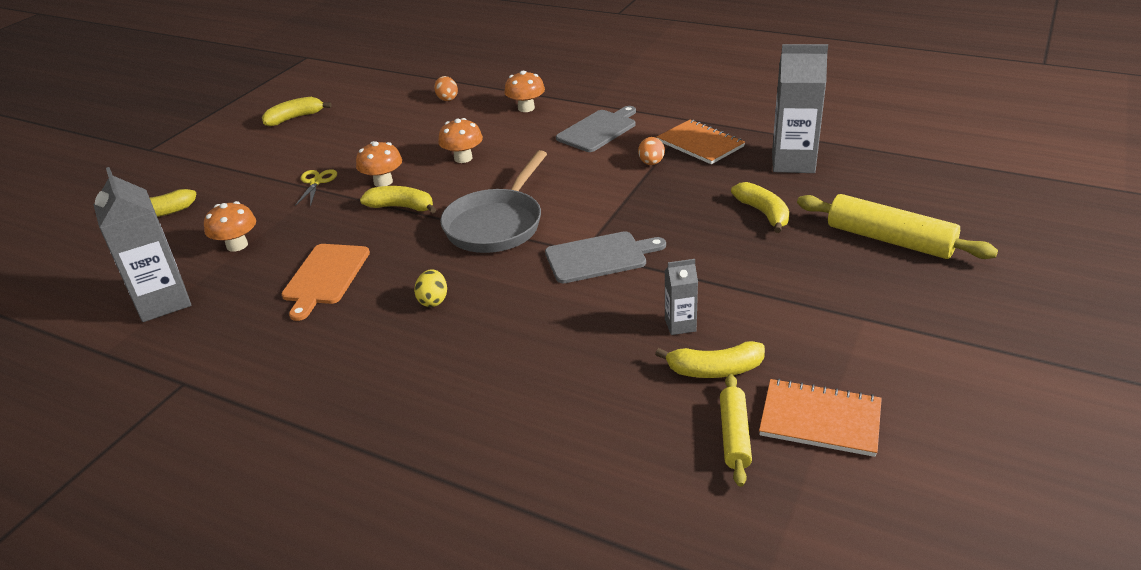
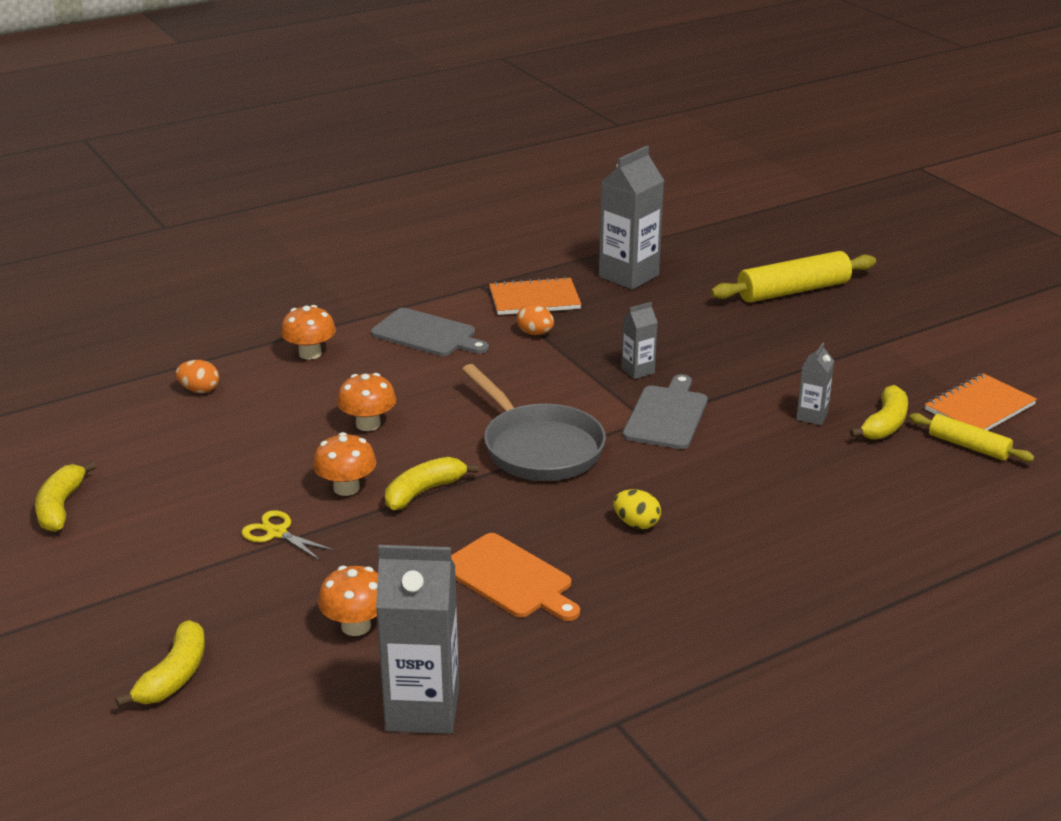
camera: 60 degrees left, 5 degrees down
(598, 130) = (427, 334): grey cutting board -> grey cutting board turned 135 degrees clockwise
(651, 221) = (638, 371): none -> grey carton
(763, 213) = (691, 320): yellow banana -> none

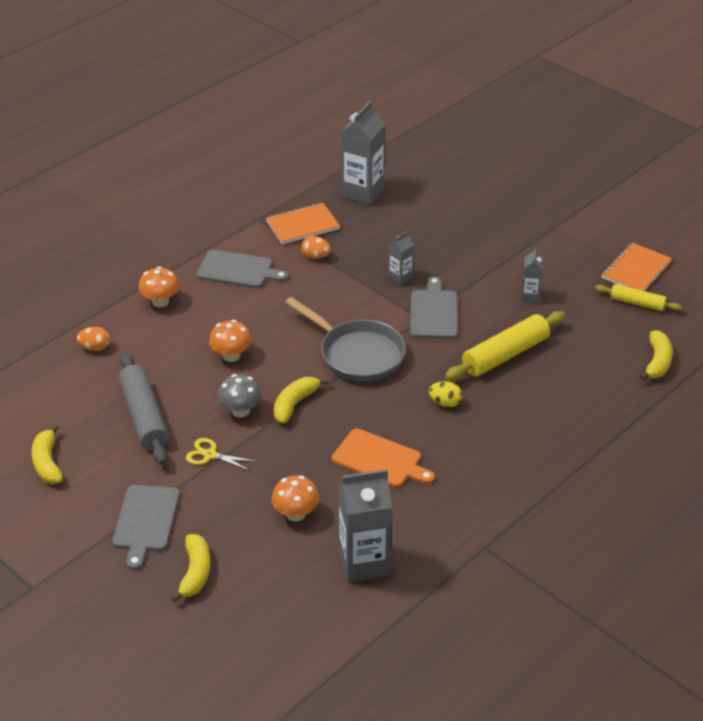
camera: 15 degrees left, 10 degrees up
(145, 598) = (146, 521): none -> grey cutting board
(216, 475) = (144, 417): none -> grey rolling pin
(346, 488) = (240, 410): orange mushroom -> grey mushroom
(793, 291) = (483, 188): yellow rolling pin -> yellow rolling pin (505, 355)
(885, 424) = (579, 294): yellow banana -> yellow banana (657, 362)

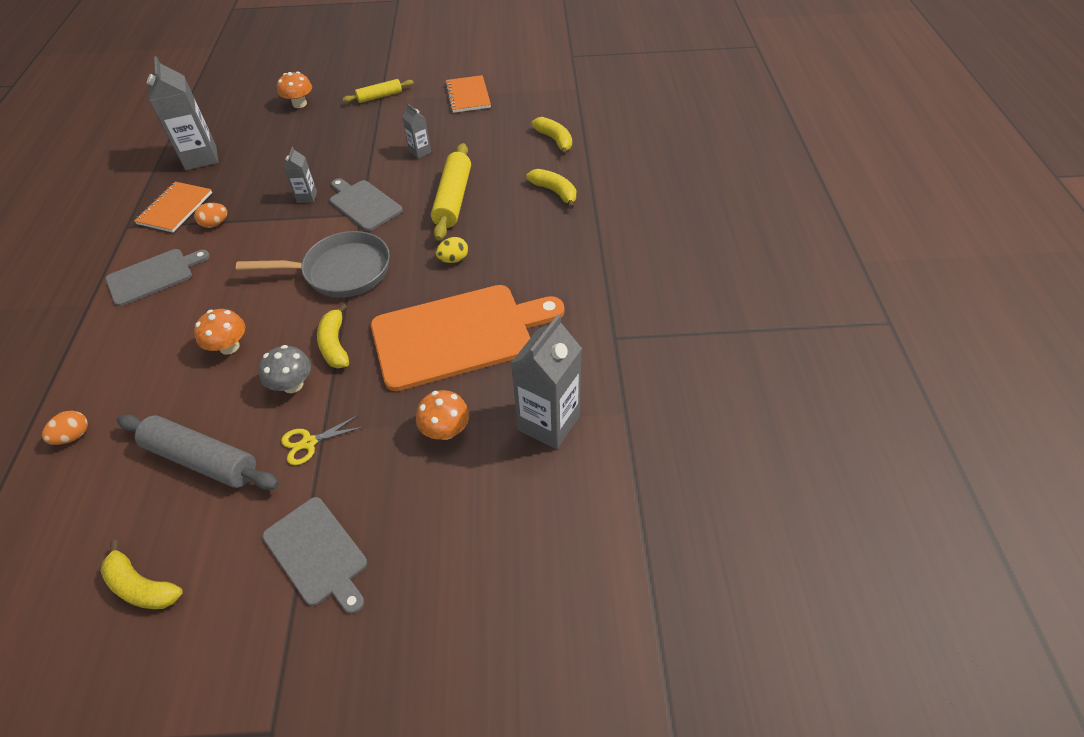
camera: 45 degrees left, 10 degrees up
(160, 301) = (102, 349): orange mushroom -> orange mushroom (299, 104)
(195, 572) = (422, 558): yellow banana -> yellow banana (555, 192)
(380, 459) = (458, 335): orange cutting board -> orange cutting board, size x1.80
(637, 303) = (495, 114): yellow rolling pin -> yellow rolling pin (380, 96)

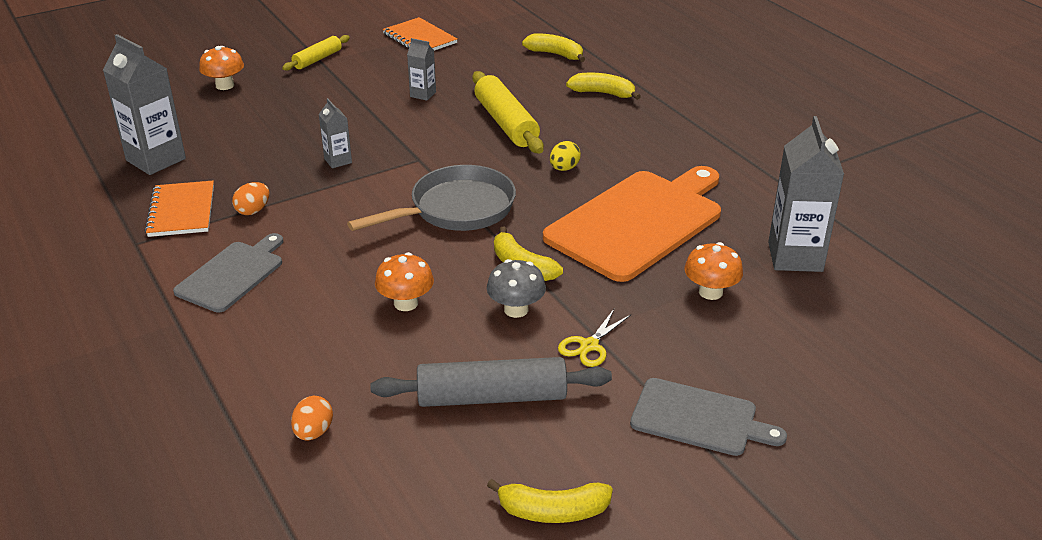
camera: 30 degrees left, 15 degrees down
(364, 204) = (413, 151): grey cutting board -> none

